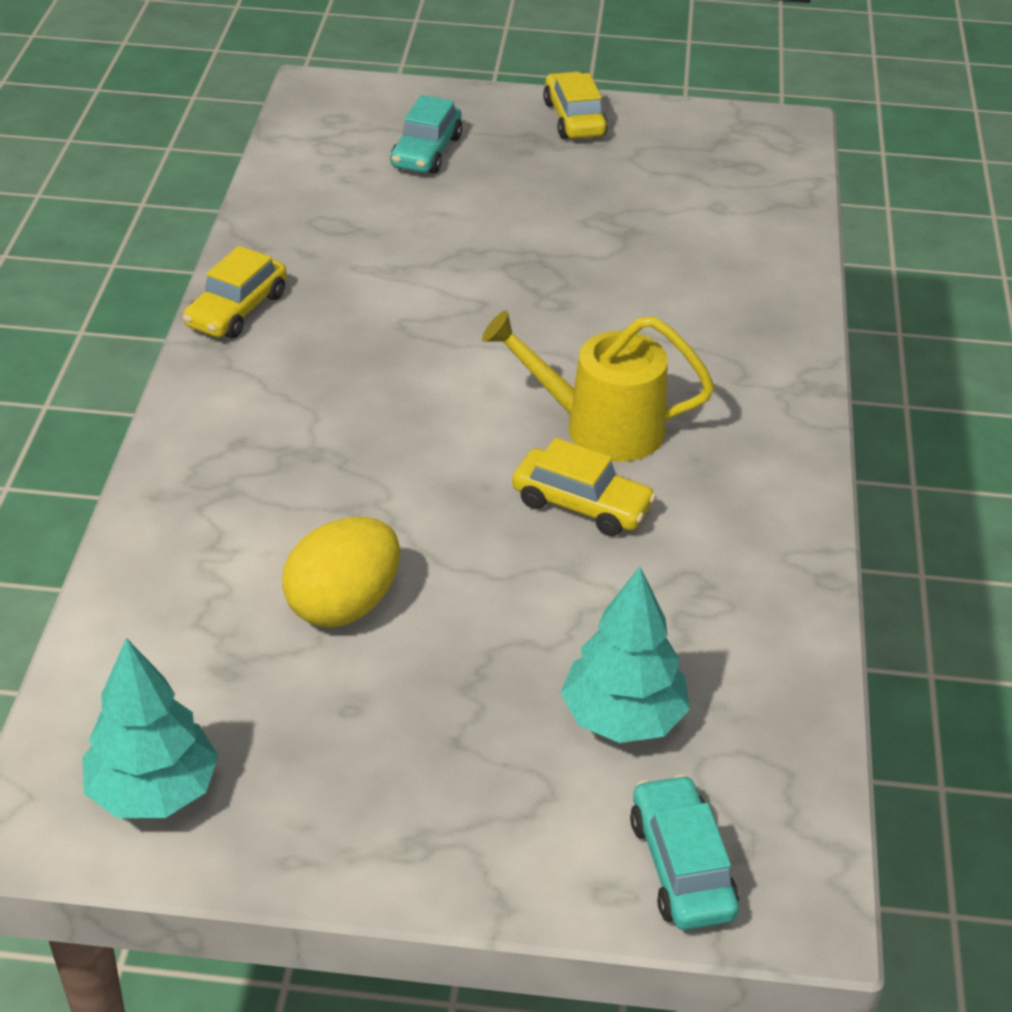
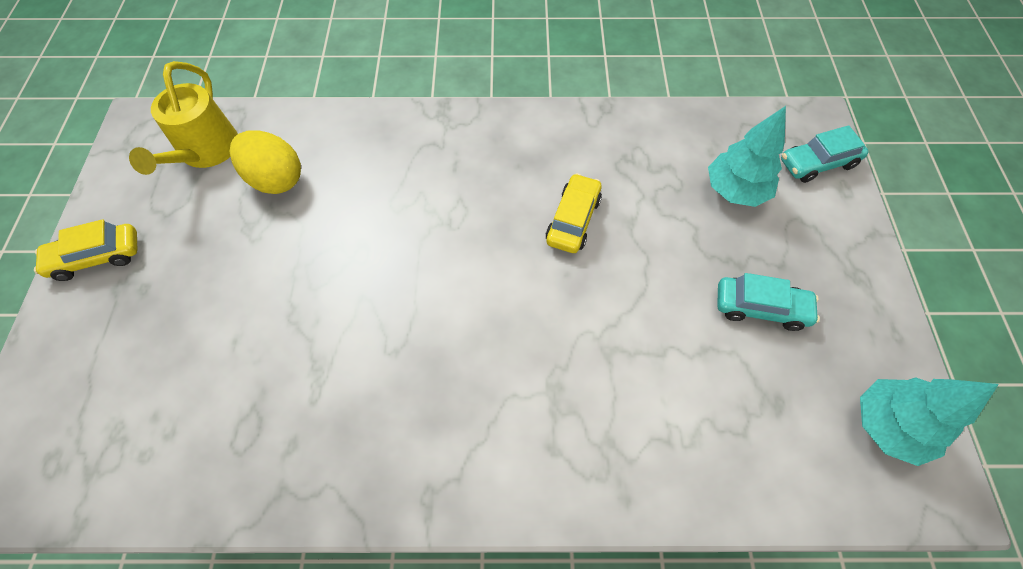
camera: 95 degrees left, 20 degrees up
(237, 310) = (379, 490): yellow car -> none
(344, 605) = (698, 342): yellow egg -> yellow egg (275, 179)
(426, 152) = (132, 368): turquoise car -> turquoise car (760, 308)
(599, 427) = (497, 215): yellow watering can -> yellow watering can (205, 152)

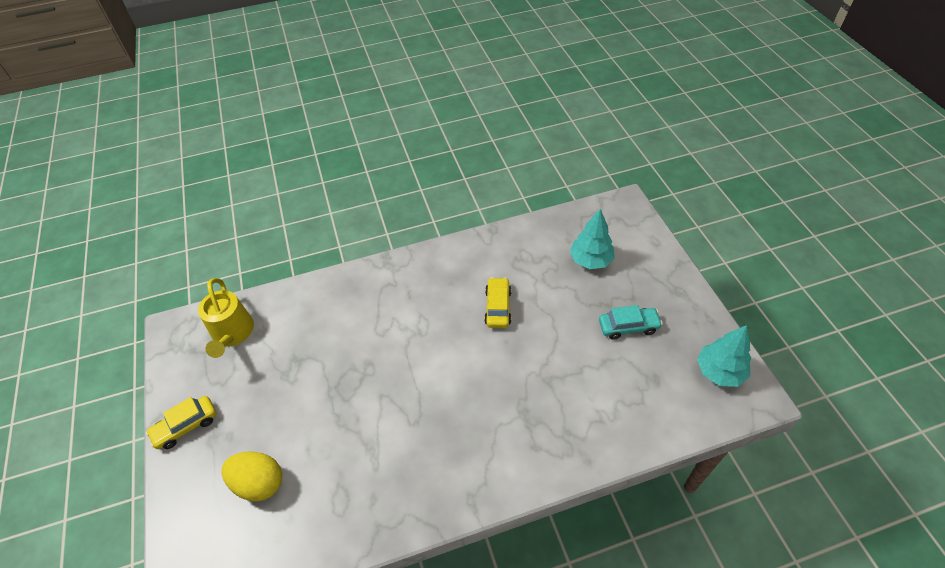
camera: 15 degrees left, 10 degrees down
(275, 179) = (290, 338): yellow egg -> yellow egg (259, 483)
(817, 163) = (634, 229): turquoise car -> none

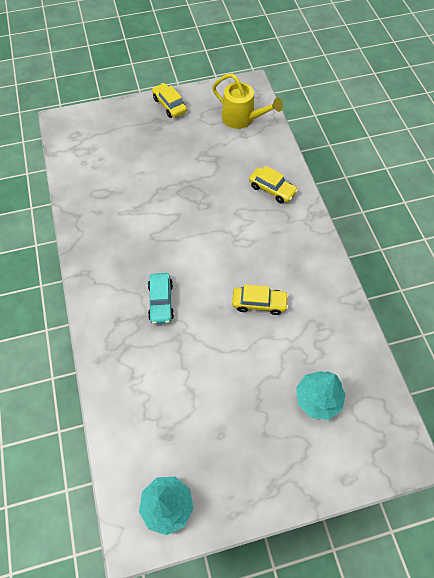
camera: 90 degrees right, 10 degrees up
(232, 334) = (242, 119): yellow watering can -> yellow watering can turned 135 degrees counterclockwise
(259, 483) = (122, 148): yellow egg -> none
(350, 300) = (272, 189): none -> yellow car
(628, 327) = (229, 422): turquoise car -> turquoise car (161, 301)

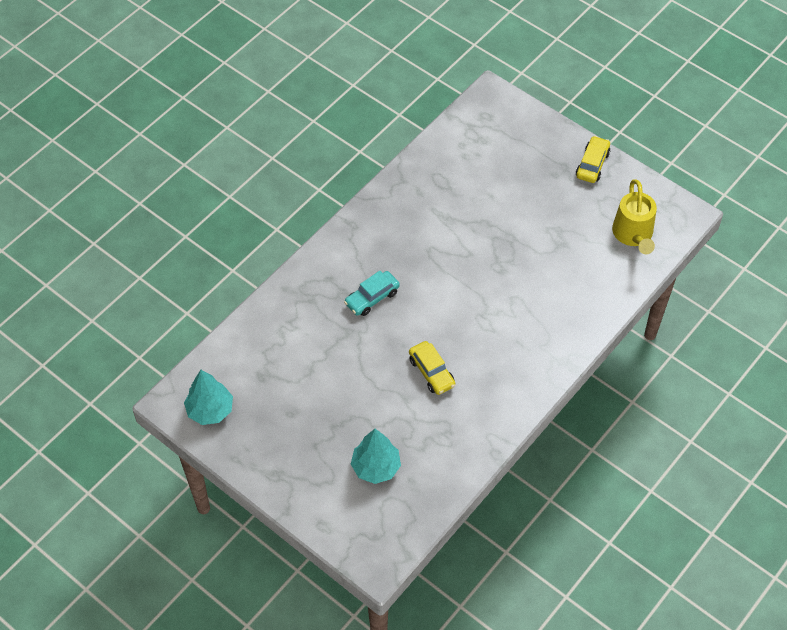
camera: 55 degrees right, 5 degrees down
(272, 189) = (566, 311): yellow car -> none

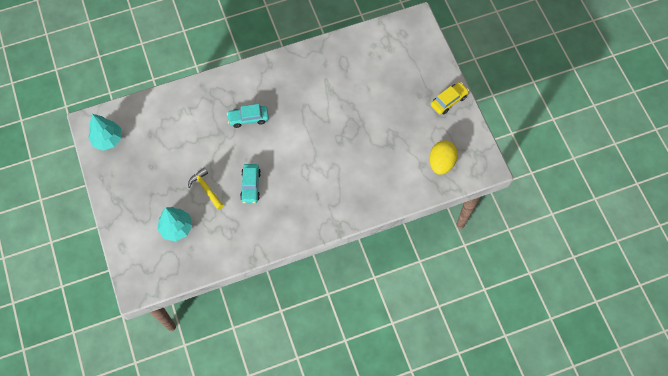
camera: 30 degrees right, 10 degrees up
(379, 403) = (206, 188): none -> yellow hammer
(431, 372) = (251, 186): yellow car -> turquoise car
(633, 235) = (441, 163): yellow watering can -> yellow egg

